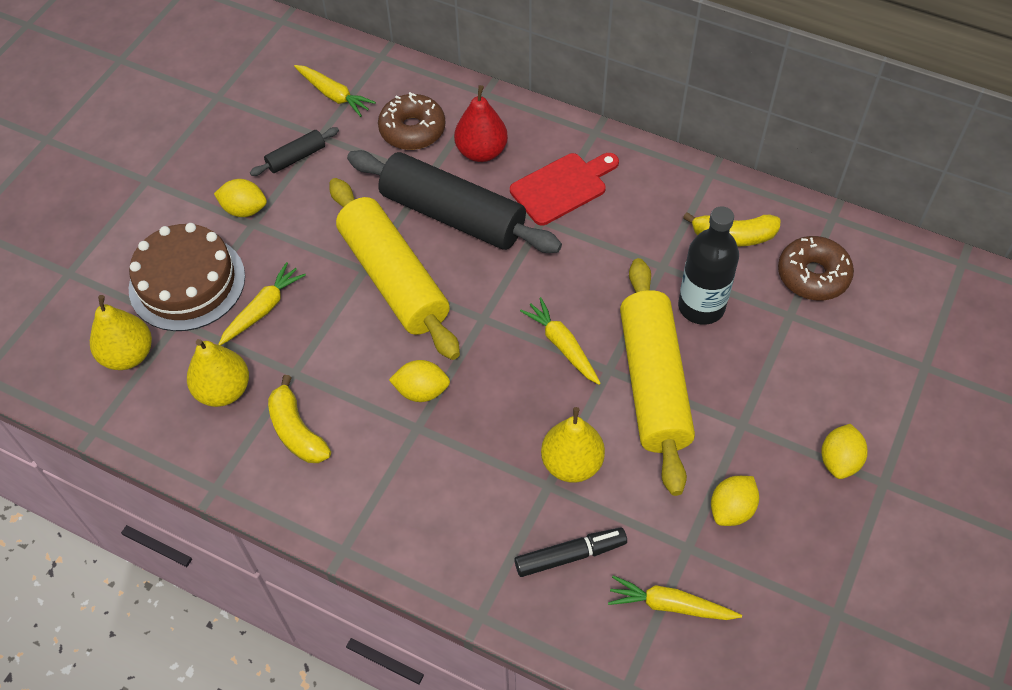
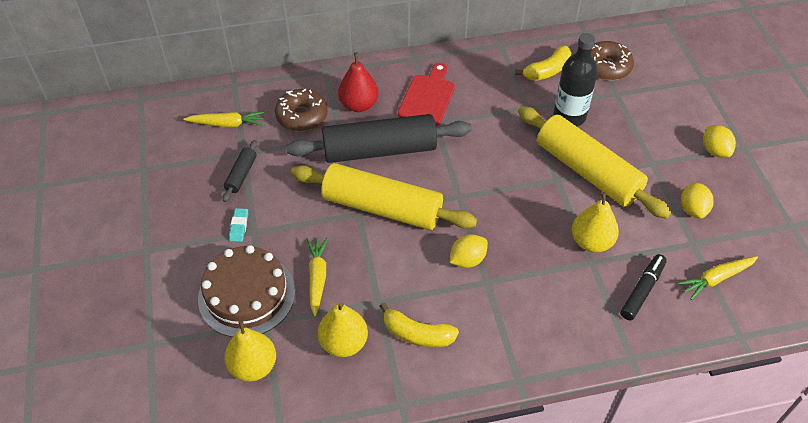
camera: 40 degrees left, 5 degrees down
(244, 210) = (239, 226): yellow lemon -> turquoise eraser
(562, 345) = (519, 183): yellow carrot -> none

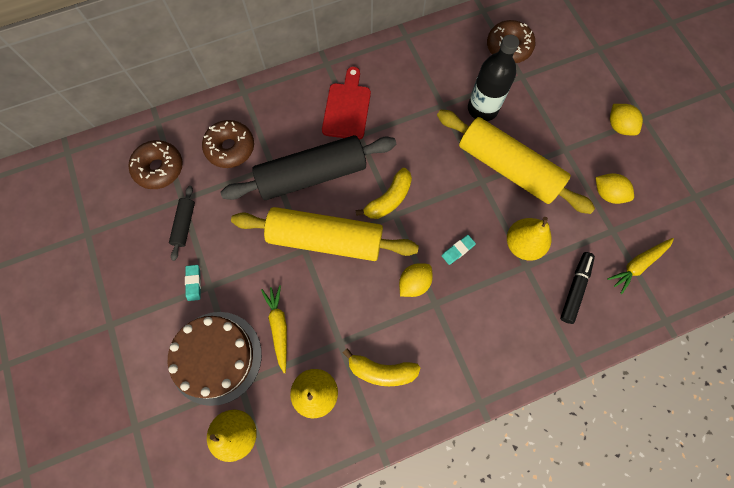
camera: 10 degrees left, 20 degrees up
(227, 124) = (159, 168): yellow carrot -> brown donut
(359, 105) = (283, 126): red pear -> none
(520, 237) = (458, 250): none -> turquoise eraser
(547, 70) = (454, 60): yellow banana -> yellow banana (389, 199)
(692, 209) = (607, 194): yellow lemon -> yellow lemon turned 45 degrees counterclockwise

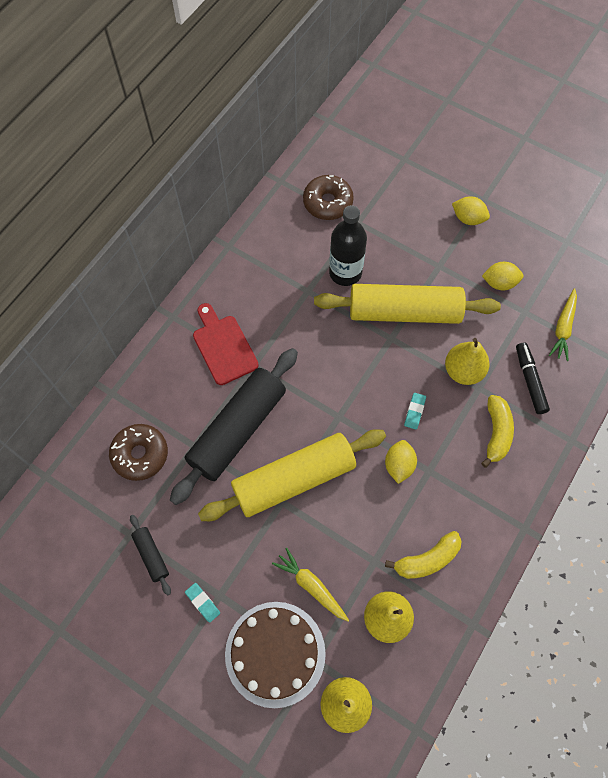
camera: 35 degrees left, 5 degrees down
(159, 168) = (84, 520): brown donut -> none
(389, 199) = (323, 406): yellow banana -> yellow banana (496, 433)

